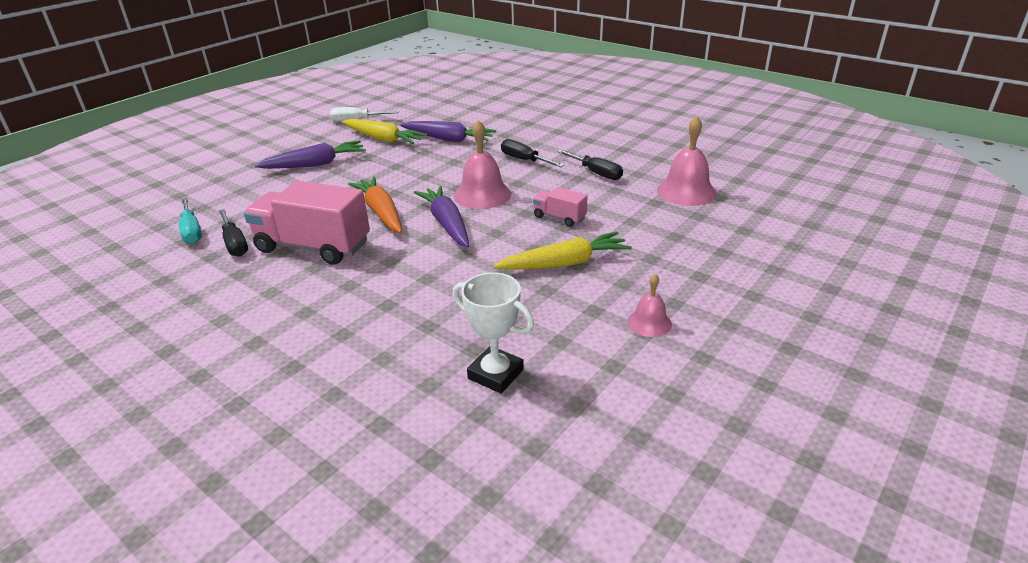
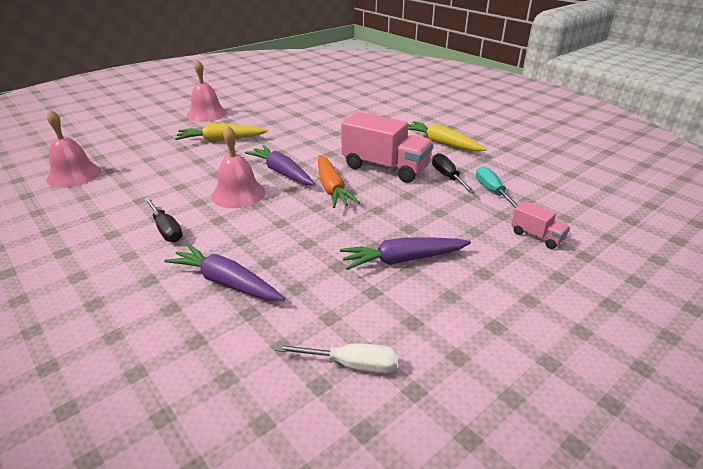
camera: 170 degrees left, 0 degrees up
(383, 139) = (314, 298): yellow carrot -> yellow carrot (442, 143)
(447, 224) = (281, 172): purple carrot -> purple carrot turned 150 degrees clockwise
(495, 374) = (291, 106): white trophy -> none
(559, 217) = (195, 167): pink truck -> pink truck (537, 236)
(595, 173) = (117, 203): black screwdriver -> none
(649, 322) = (207, 114): pink bell -> pink bell, size x1.77

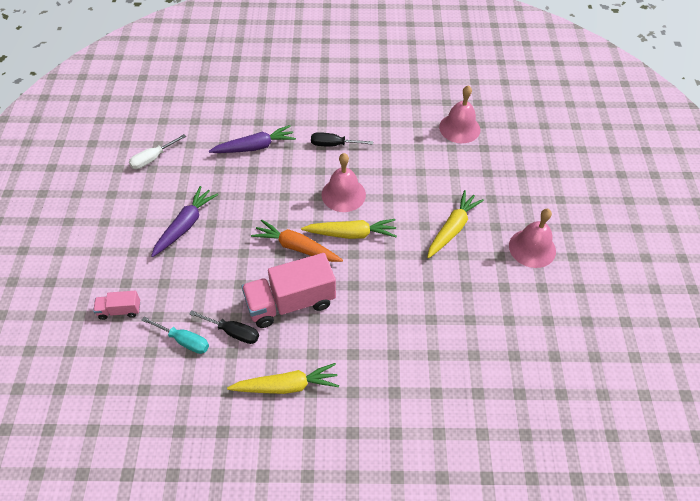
camera: 130 degrees right, 20 degrees up
(281, 172) = (351, 234): purple carrot -> yellow carrot

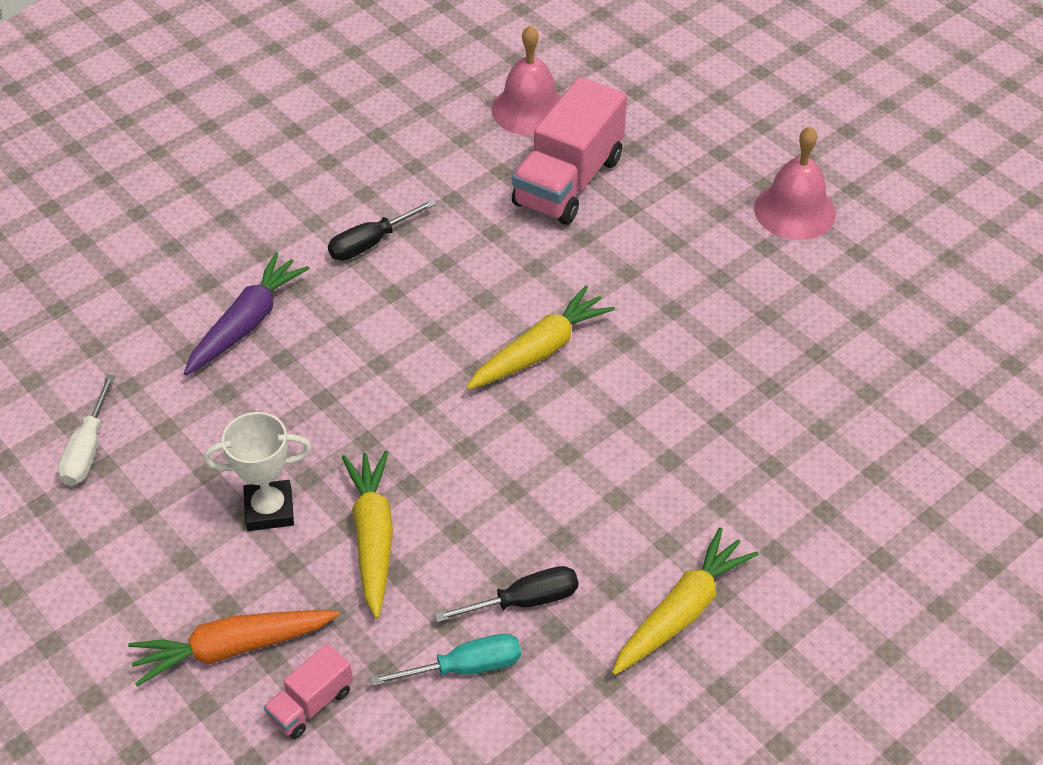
camera: 40 degrees left, 5 degrees down
(185, 225) = (269, 510): purple carrot -> white trophy
(290, 303) = (561, 501): pink truck -> pink truck (568, 181)
(296, 247) = (482, 422): orange carrot -> orange carrot (233, 648)
(343, 194) = (466, 304): pink bell -> none
(452, 229) = (669, 252): yellow carrot -> yellow carrot (373, 537)

